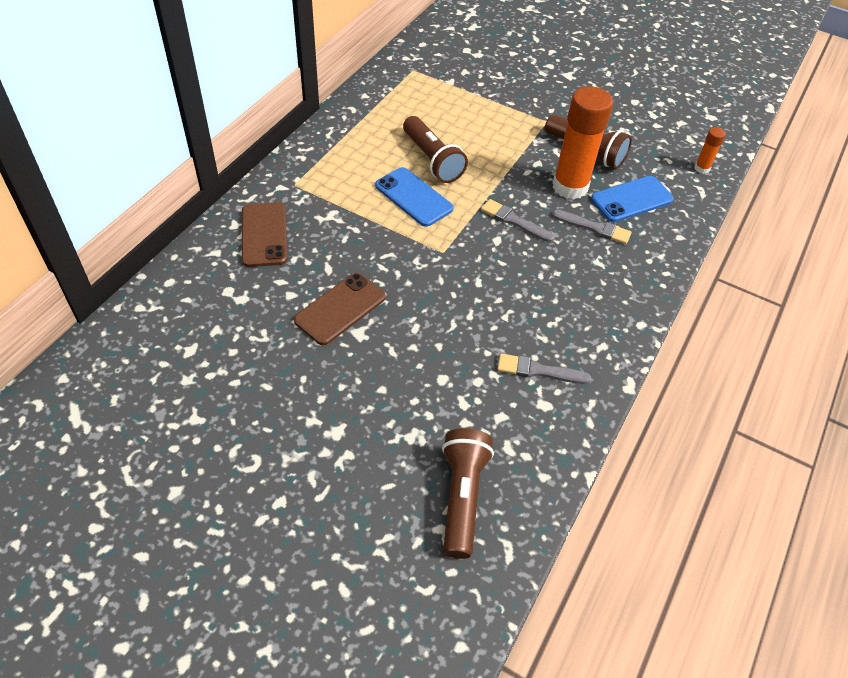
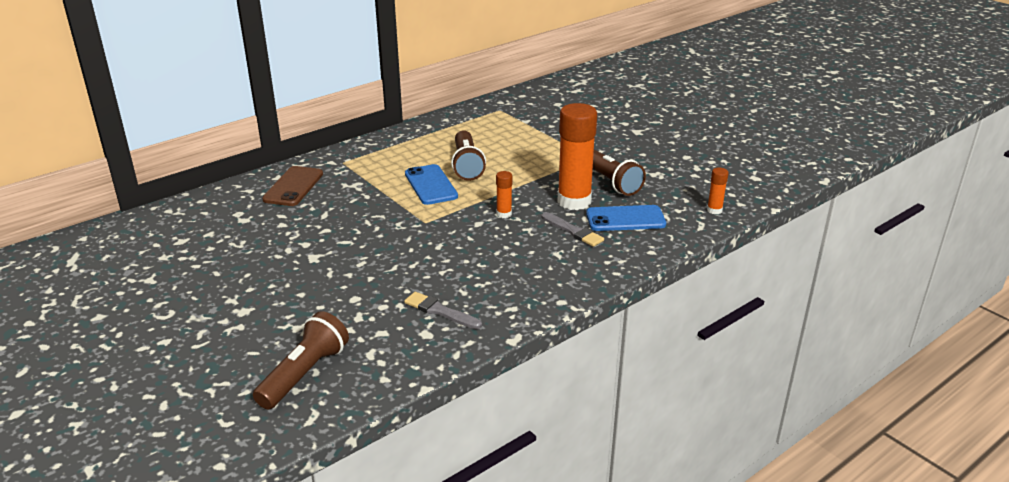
camera: 25 degrees right, 20 degrees down
(340, 309) = (312, 240): brown phone -> none
(514, 221) = (504, 214): grey brush -> orange glue stick

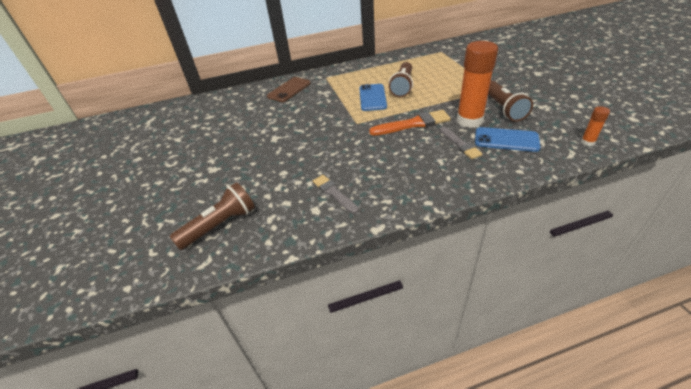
camera: 25 degrees right, 10 degrees up
(504, 214) = (413, 124): orange glue stick -> orange brush

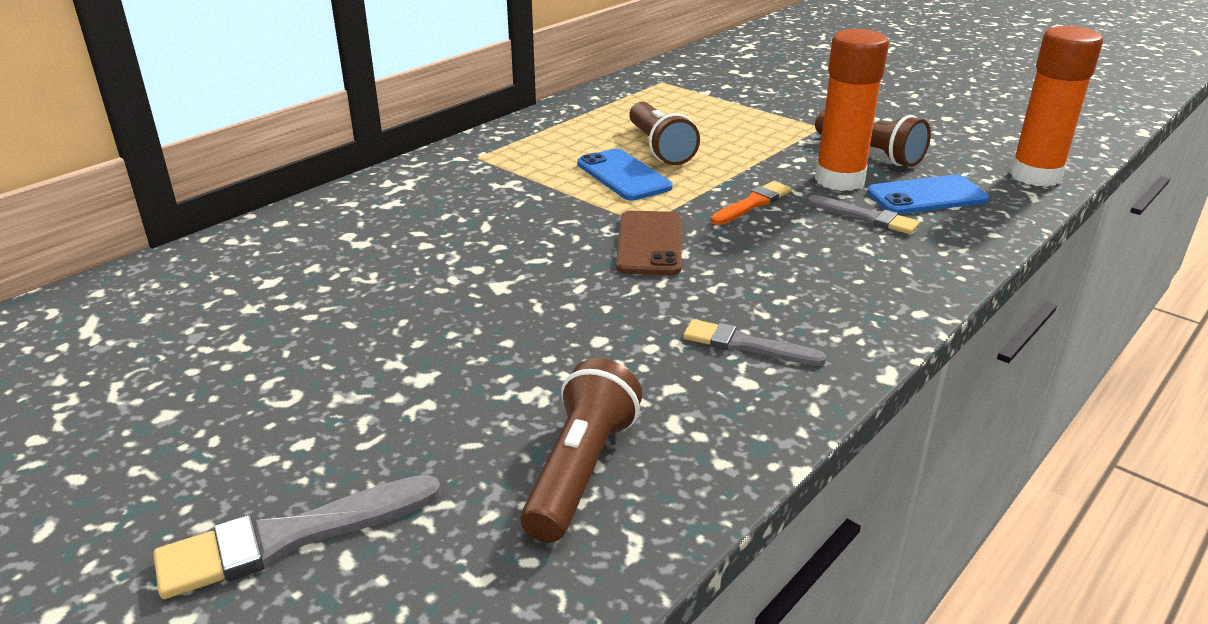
camera: 35 degrees left, 10 degrees down
(123, 215) = (290, 538): none -> grey brush
(289, 90) = (418, 193): brown phone -> brown phone (649, 244)
(413, 124) = (753, 203): orange brush -> orange brush, size x0.66
(587, 142) = (1035, 176): orange glue stick -> orange glue stick, size x2.26

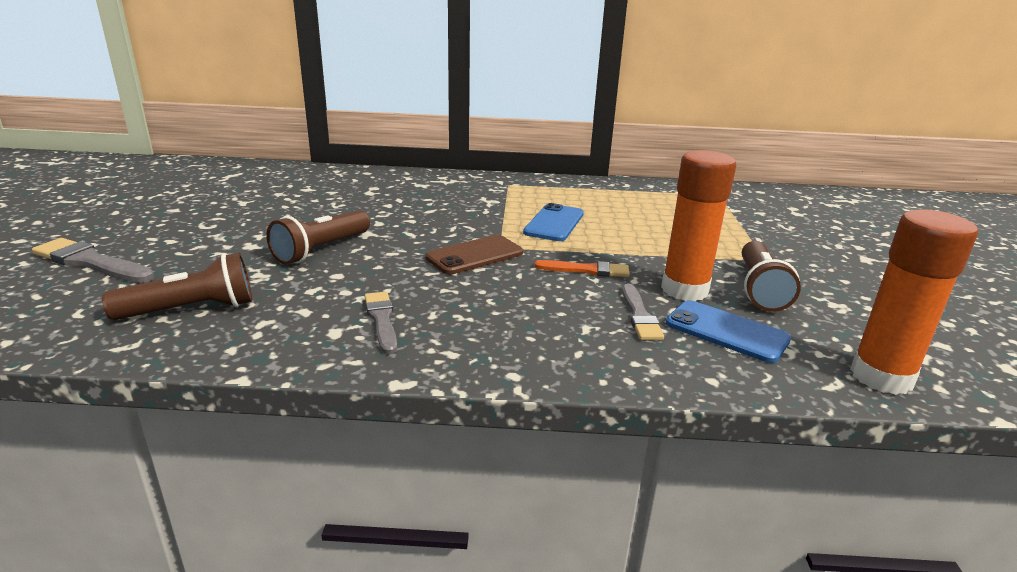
camera: 50 degrees right, 5 degrees down
(659, 148) = (614, 221): brown flashlight -> brown flashlight (321, 250)

